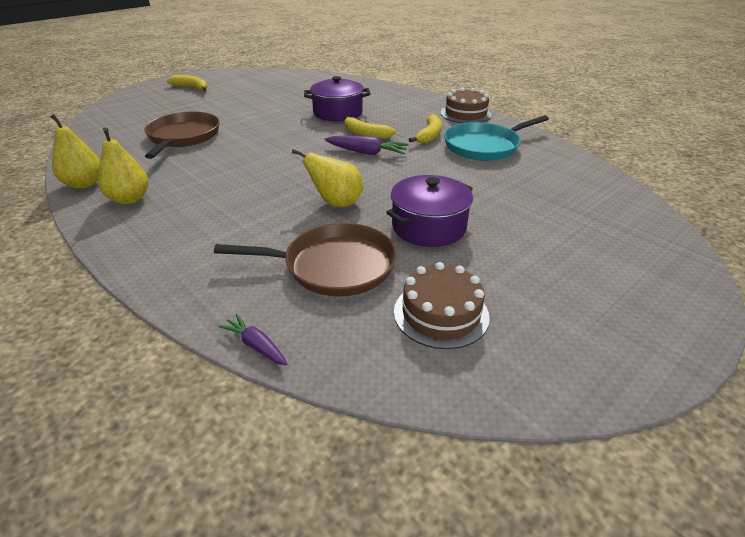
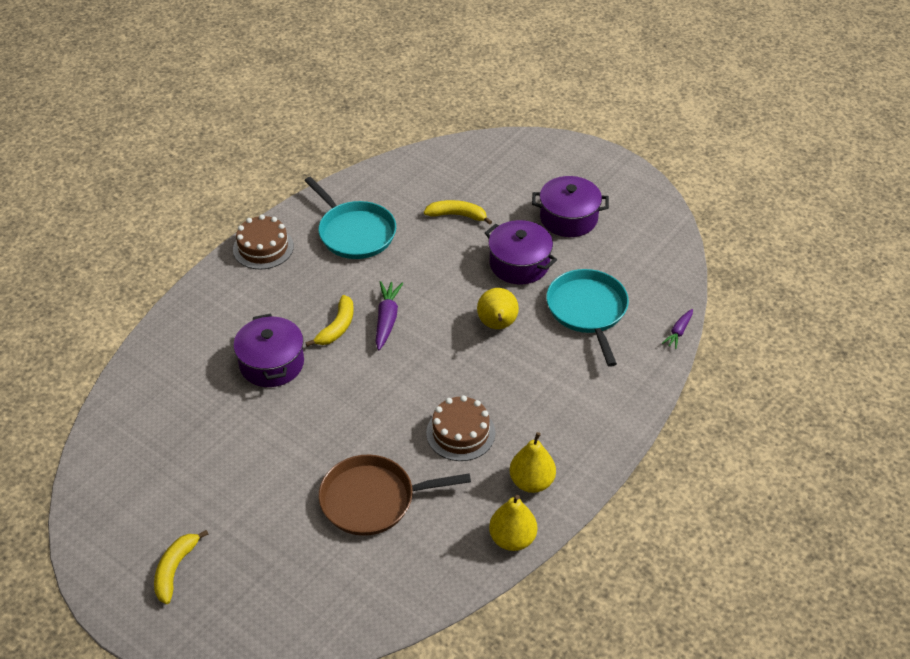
camera: 100 degrees left, 10 degrees up
(333, 266) = (588, 311): brown pan -> turquoise pan
(429, 135) = (332, 274): yellow banana -> yellow banana (457, 215)
(441, 313) = (619, 252): brown cake -> brown cake (460, 433)
(517, 276) = (568, 218): none -> purple pot

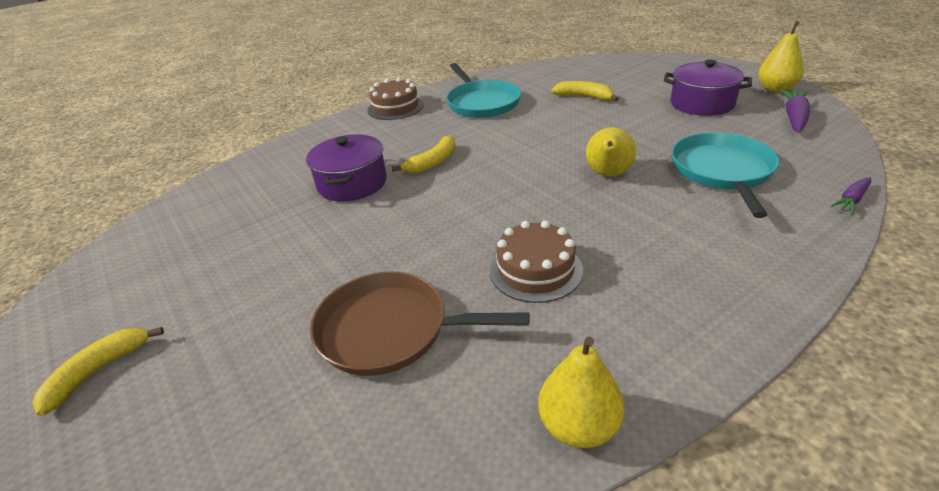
camera: 20 degrees right, 10 degrees down
(387, 319) = (486, 160): purple carrot -> purple carrot (794, 117)
(519, 264) = (642, 131): purple pot -> none
(531, 482) = (625, 345): yellow pear -> yellow pear (775, 89)

